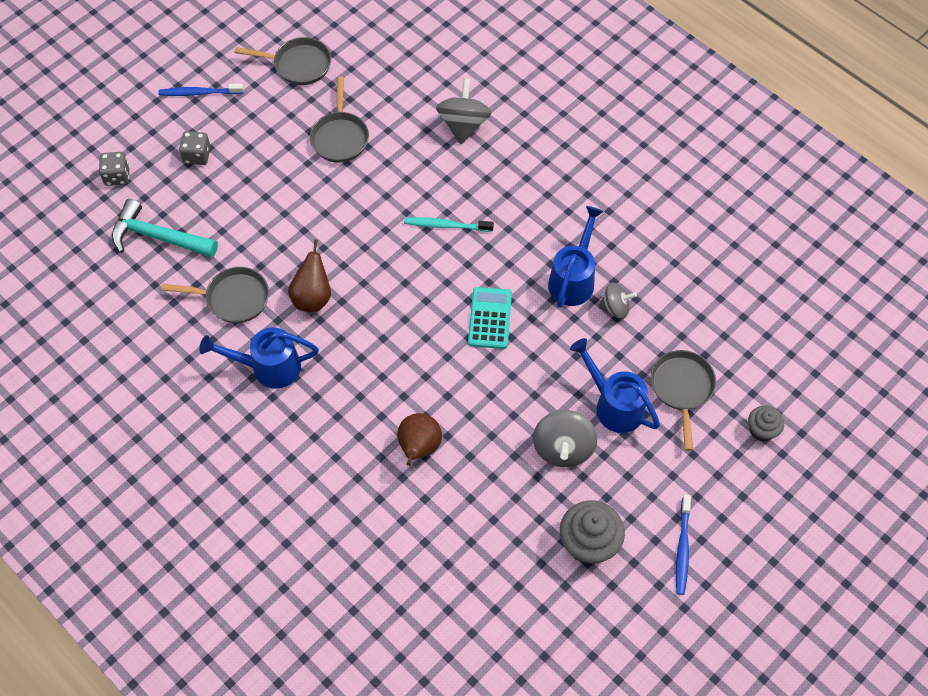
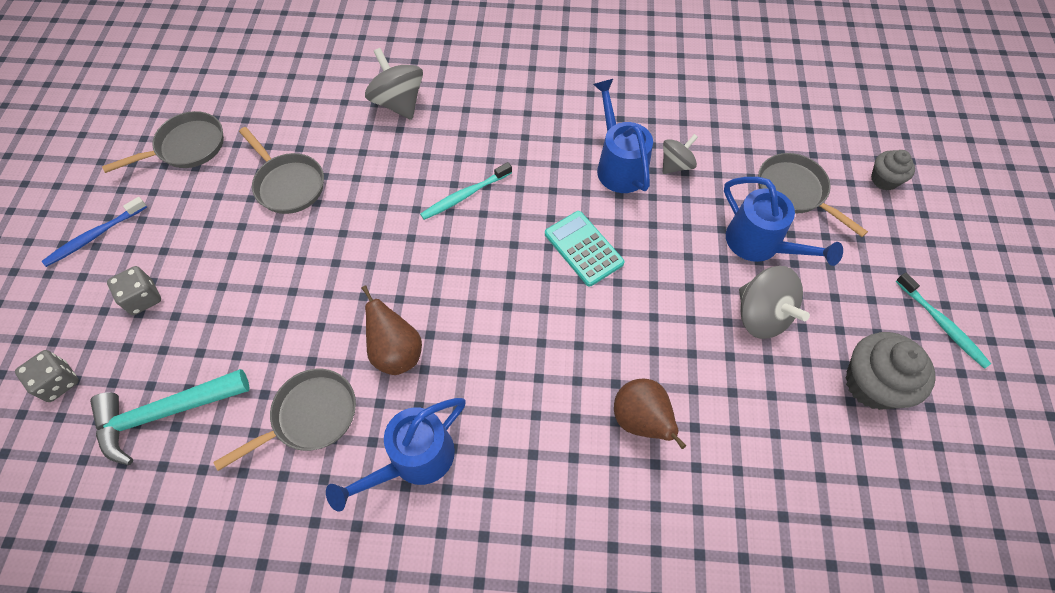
camera: 40 degrees left, 0 degrees up
(614, 404) = (760, 245): blue watering can -> blue watering can turned 135 degrees counterclockwise
(682, 548) = (942, 324): blue toothbrush -> turquoise toothbrush

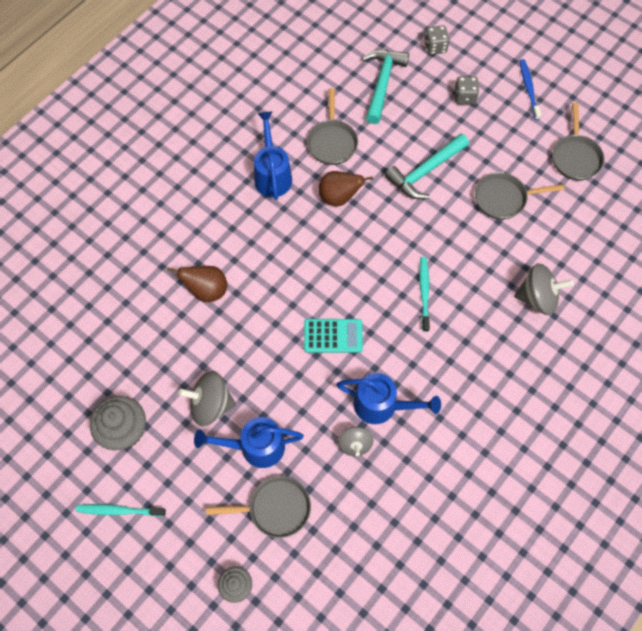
camera: 125 degrees right, 5 degrees up
(295, 279) = (425, 171): none -> turquoise hammer

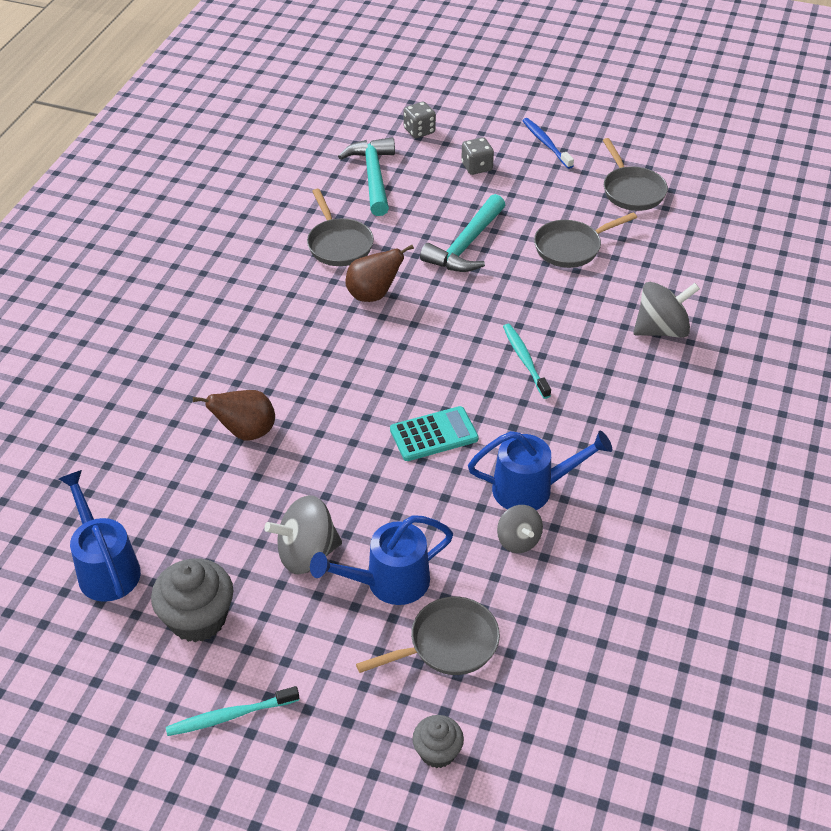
camera: 20 degrees left, 20 degrees down
(272, 174) = (278, 293): blue watering can -> blue watering can (106, 567)

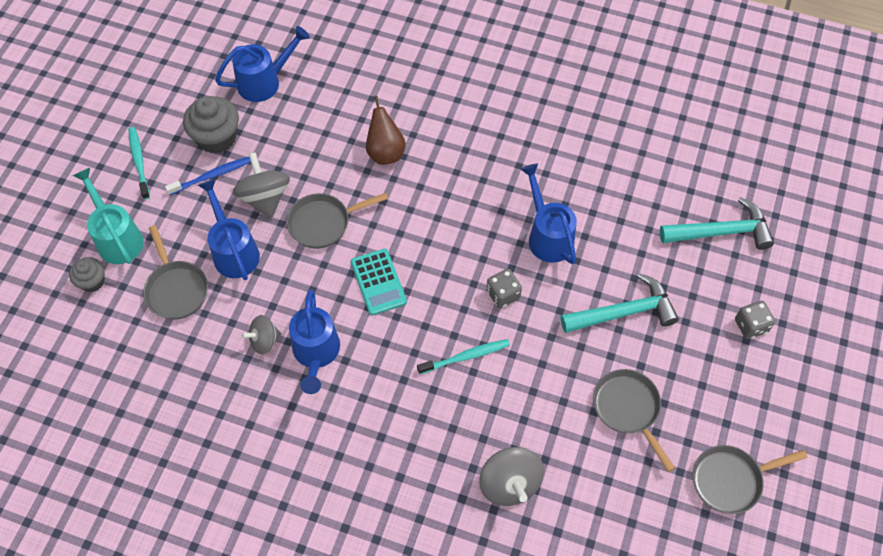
camera: 90 degrees right, 15 degrees up
(339, 244) = (615, 206): grey pan -> grey pan (323, 223)
(363, 728) = (117, 237): none -> turquoise watering can
(373, 295) = (547, 235): brown pear -> blue watering can
(419, 131) = (805, 273): grey dice -> grey dice (503, 294)
(466, 245) = (623, 312): turquoise hammer -> turquoise hammer turned 135 degrees clockwise
(546, 143) = (804, 397): blue toothbrush -> blue toothbrush (212, 176)

